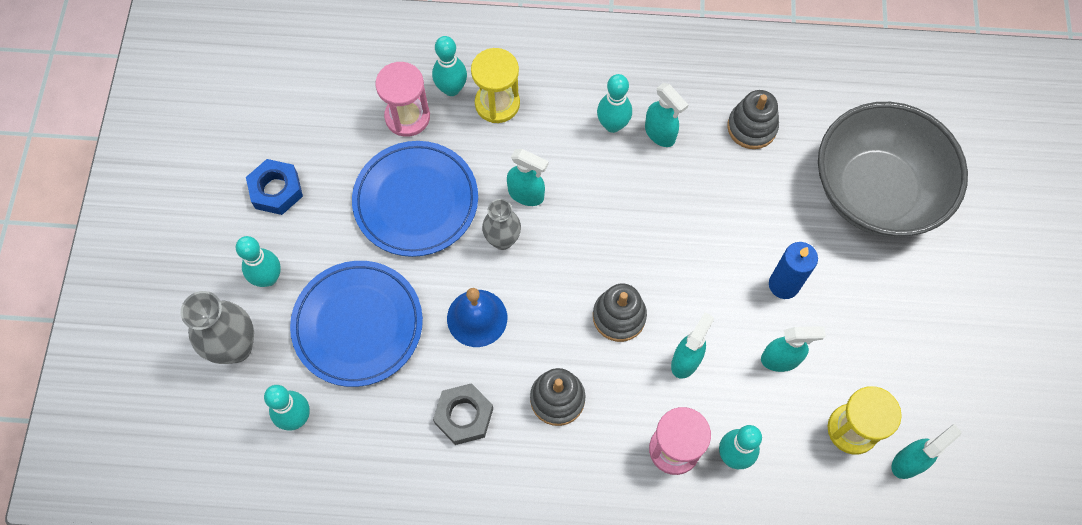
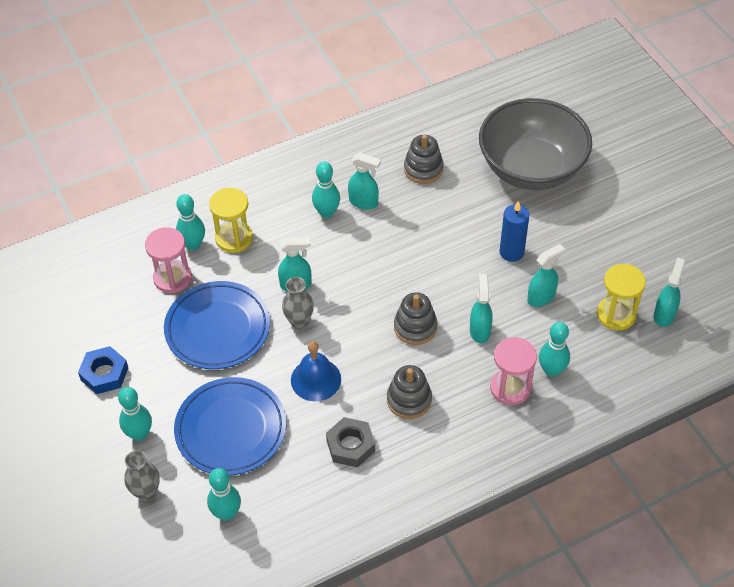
camera: 30 degrees left, 15 degrees down
(235, 347) = (146, 492): grey vase -> grey vase, size x0.66

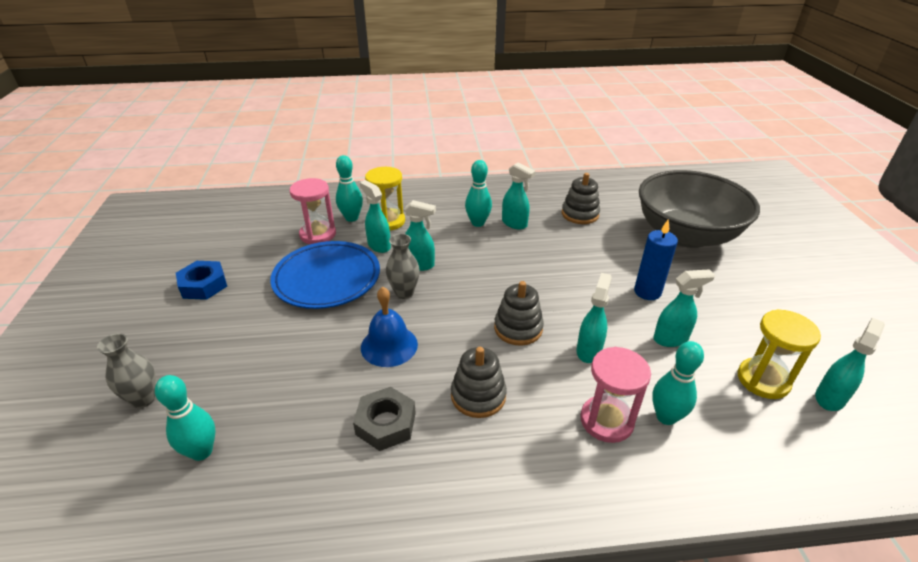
camera: 20 degrees right, 15 degrees down
(139, 434) = (187, 342): turquoise bowling pin -> none
(231, 429) = (274, 365): blue plate -> none
(243, 273) = (379, 245): none -> turquoise spray bottle

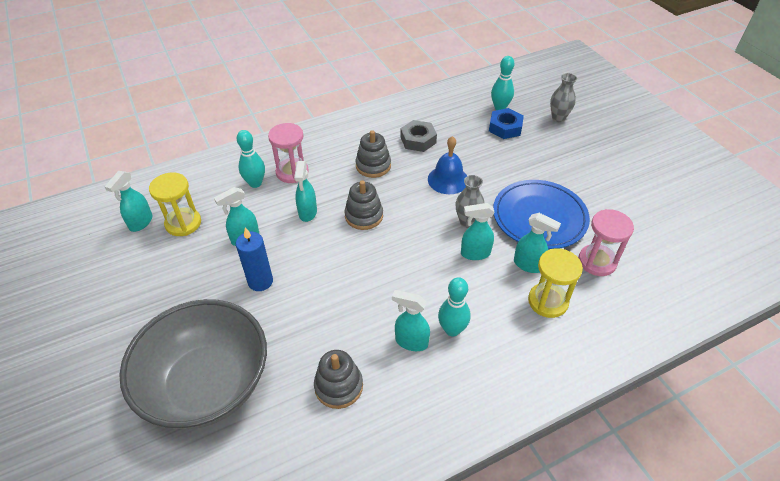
camera: 160 degrees right, 10 degrees up
(203, 285) = (623, 185): blue nut -> blue nut (505, 127)
(351, 218) = (588, 295): turquoise bowling pin -> none

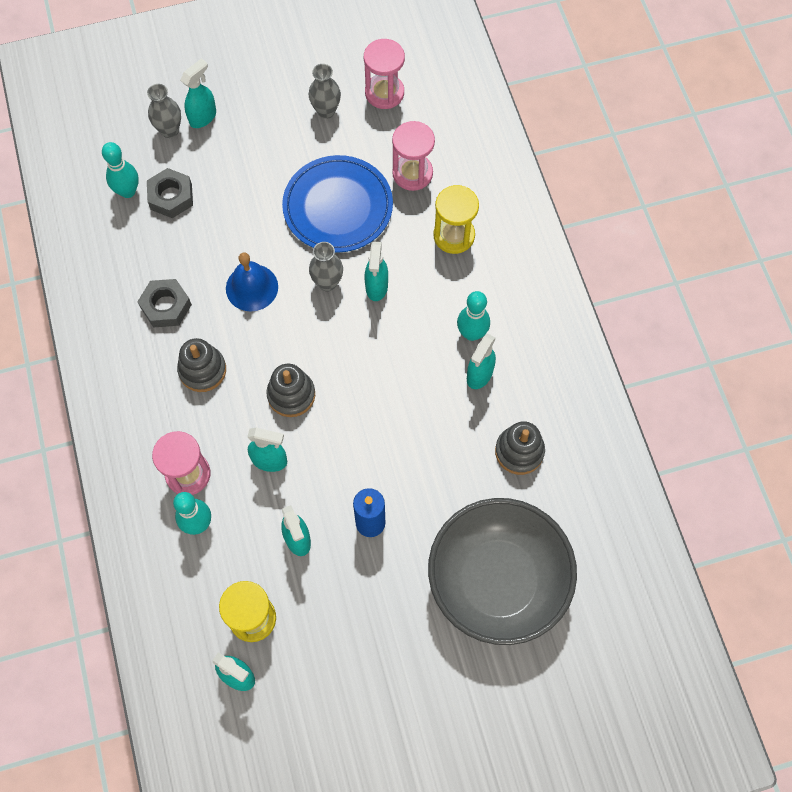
camera: 80 degrees left, 20 degrees up
(505, 127) = (171, 197): blue nut -> grey nut
(528, 265) = (403, 239): turquoise spray bottle -> turquoise spray bottle (203, 117)
(625, 196) = (326, 111): none -> grey vase
(667, 230) = (384, 93): none -> pink hourglass

